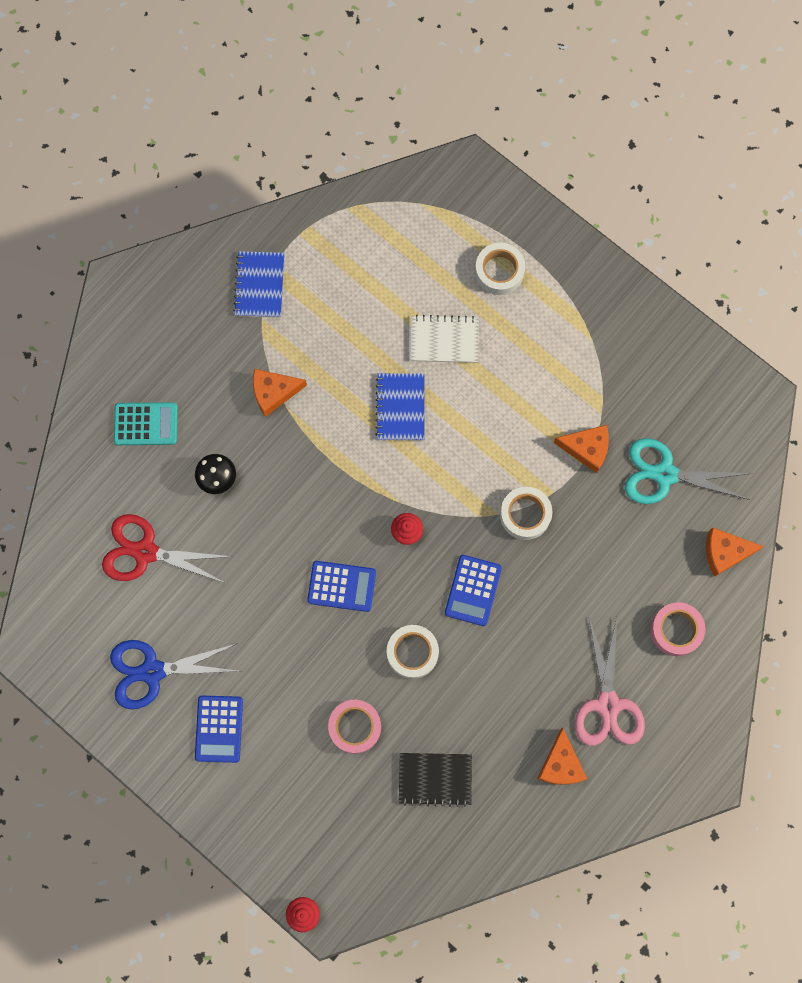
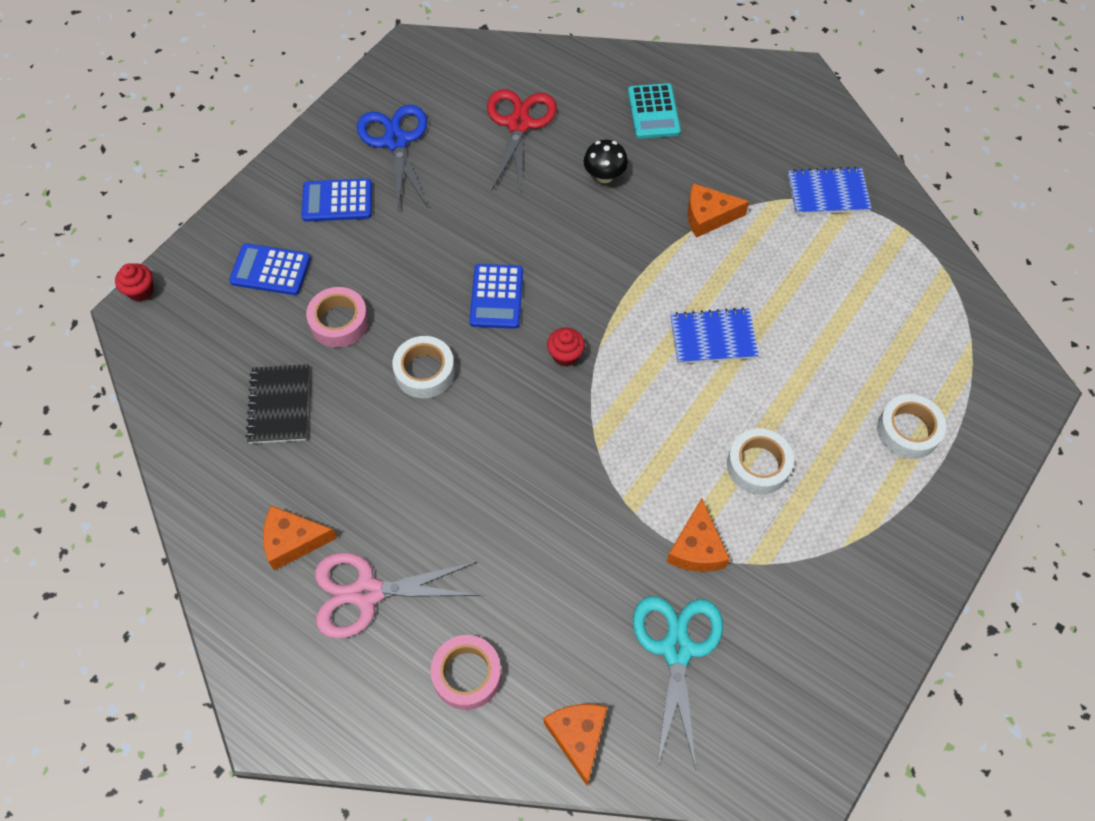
camera: 85 degrees right, 15 degrees down
(274, 392) = (708, 216): orange cheese -> orange cheese turned 75 degrees counterclockwise
(444, 340) = (805, 376): white notebook -> none
(473, 590) = (502, 429): blue calculator -> blue calculator (270, 270)
(525, 515) = (601, 480): white tape -> white tape (758, 465)

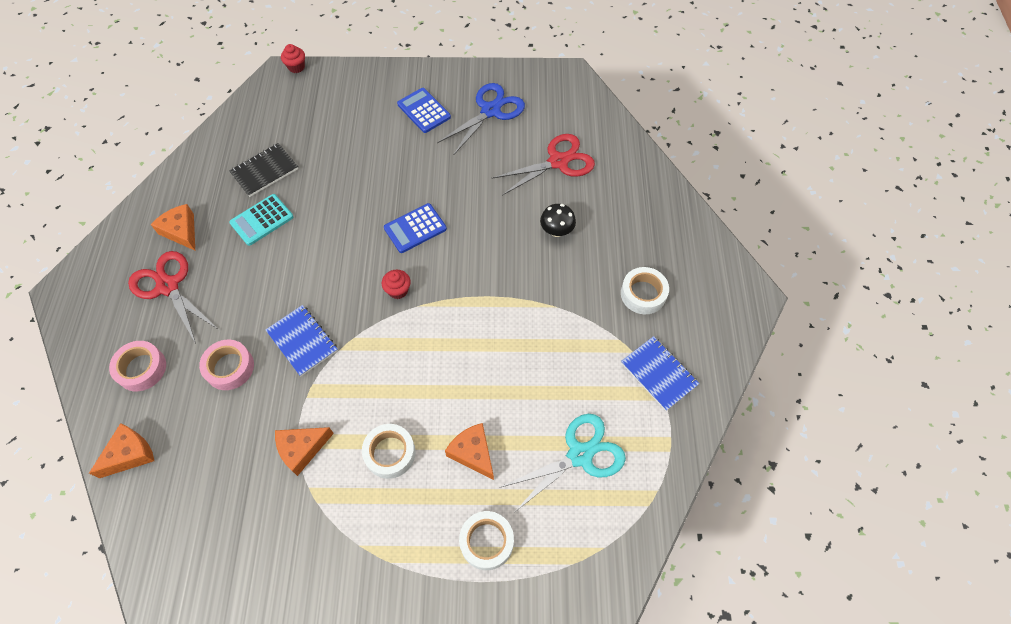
camera: 55 degrees right, 0 degrees up
(270, 270) = (352, 111): blue calculator -> none
(339, 322) = (340, 163): pink tape -> pink tape (229, 367)
(366, 593) = (167, 286): pink scissors -> red scissors
(425, 371) = (334, 225): white tape -> white tape (643, 294)
(653, 112) = (635, 227): turquoise calculator -> turquoise calculator (262, 220)
(676, 648) = (220, 478): turquoise scissors -> turquoise scissors (580, 454)
(708, 216) = (574, 309): orange cheese -> orange cheese (473, 453)
(713, 338) = (474, 368): blue notebook -> blue notebook (302, 341)

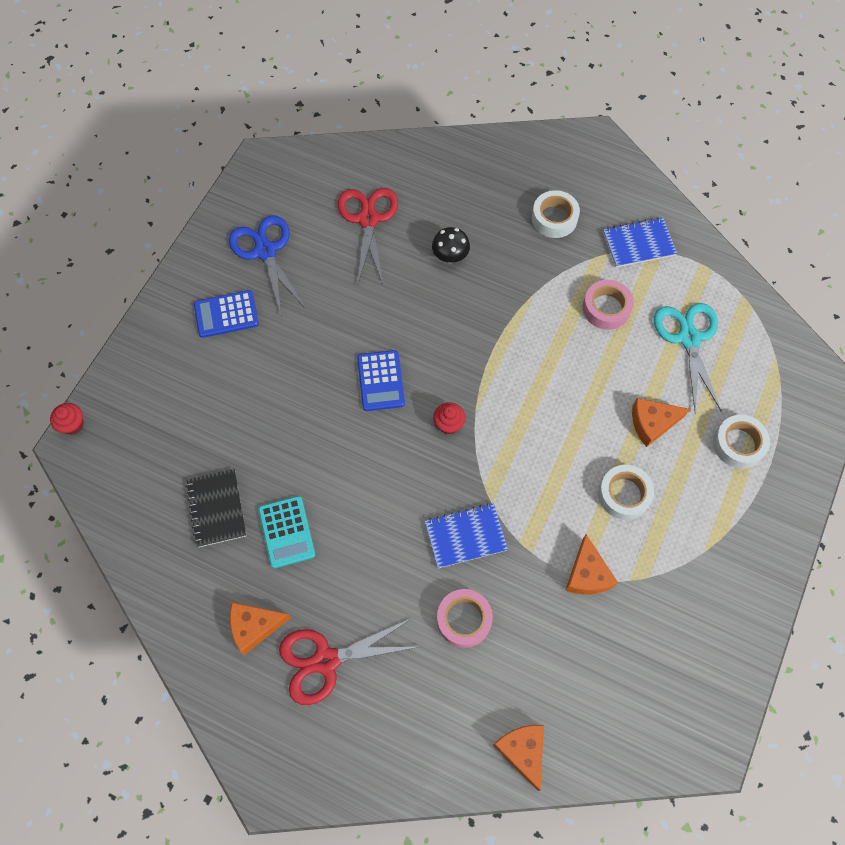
camera: 65 degrees left, 5 degrees up
(141, 368) = (422, 715): pink tape -> pink tape (606, 308)

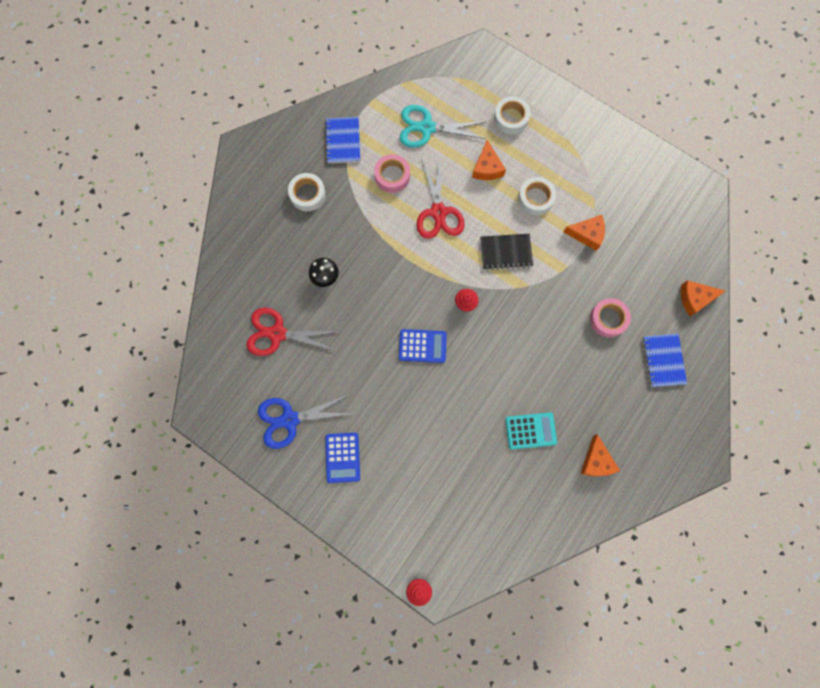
camera: 80 degrees left, 10 degrees up
(217, 508) = (505, 480): black notebook -> black notebook (506, 252)
(326, 661) = (625, 415): red scissors -> red scissors (438, 212)
(465, 536) = (551, 307): blue notebook -> blue notebook (663, 360)

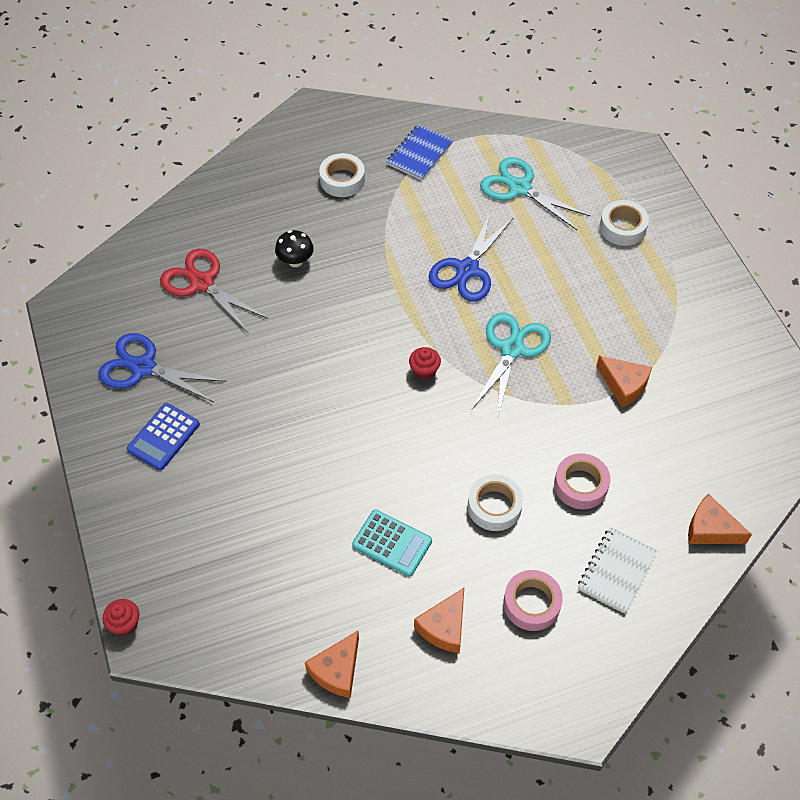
camera: 35 degrees right, 20 degrees down
(392, 176) = (445, 211): pink tape -> pink tape (531, 603)
(422, 346) = (341, 383): blue calculator -> none
(438, 212) = (467, 270): red scissors -> blue scissors
(487, 168) = (557, 258): orange cheese -> orange cheese (337, 670)
(506, 252) = (512, 349): black notebook -> turquoise scissors
(535, 198) = (590, 317): white tape -> white tape (494, 506)
(663, 360) = (616, 571): blue notebook -> white notebook

